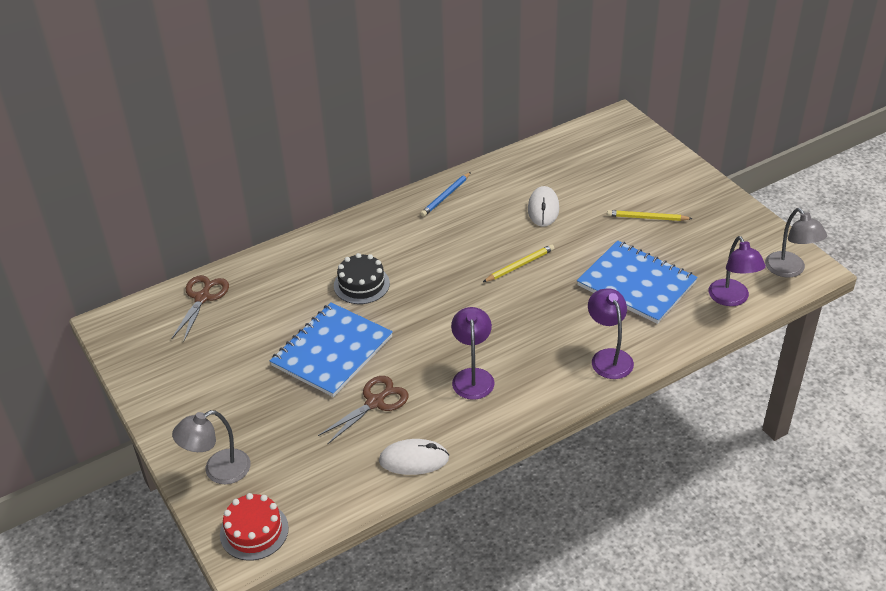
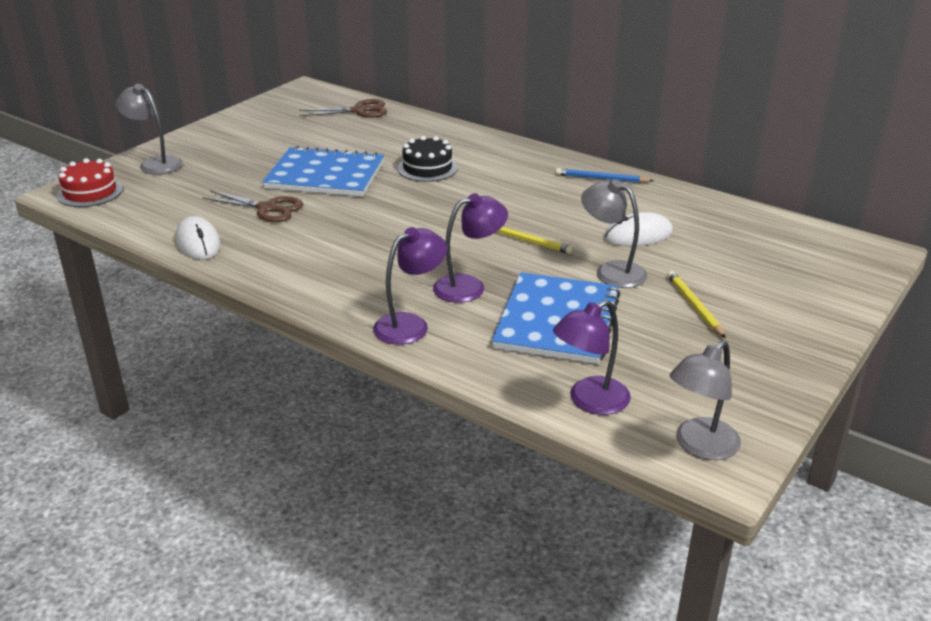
camera: 65 degrees right, 10 degrees down
(472, 376) = (330, 249): purple lamp -> purple lamp (469, 286)
(585, 238) = (611, 271): none -> grey lamp

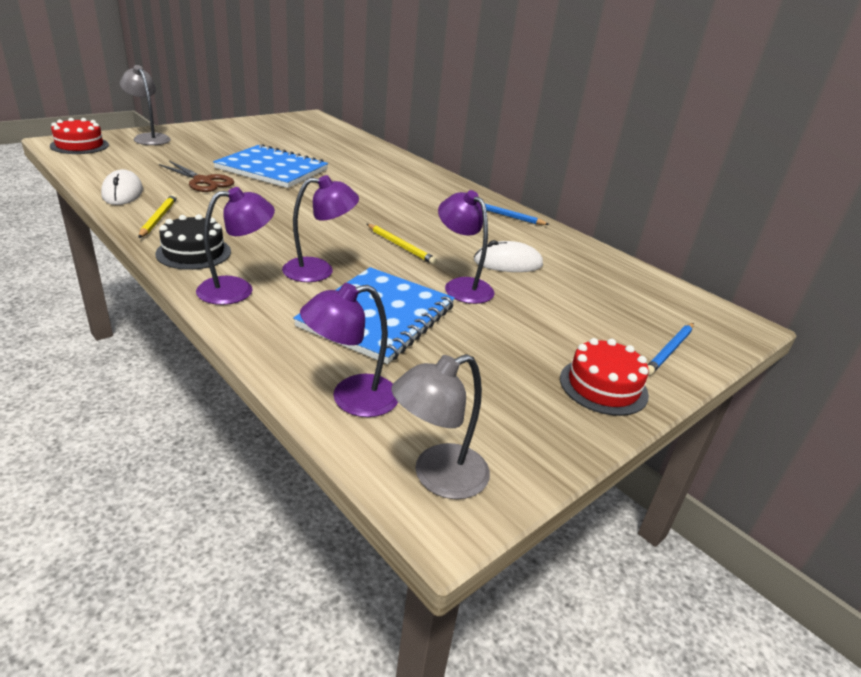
camera: 10 degrees right, 0 degrees up
(359, 111) = (339, 135): brown scissors -> none
(427, 168) = (360, 180): black cake -> black cake (193, 252)
(611, 271) = (462, 286): grey lamp -> purple lamp
(694, 306) = (523, 333): yellow pencil -> yellow pencil (158, 218)
(787, 340) = (603, 386): none -> red cake
(826, 293) = (669, 350): none -> blue pencil

